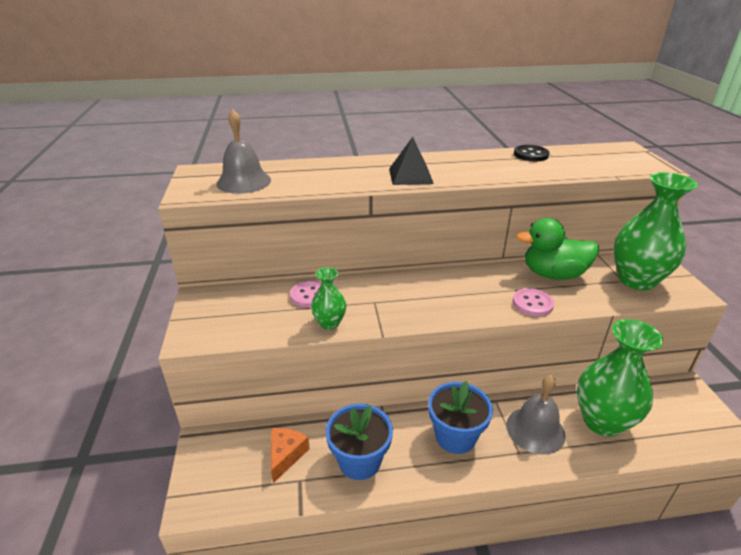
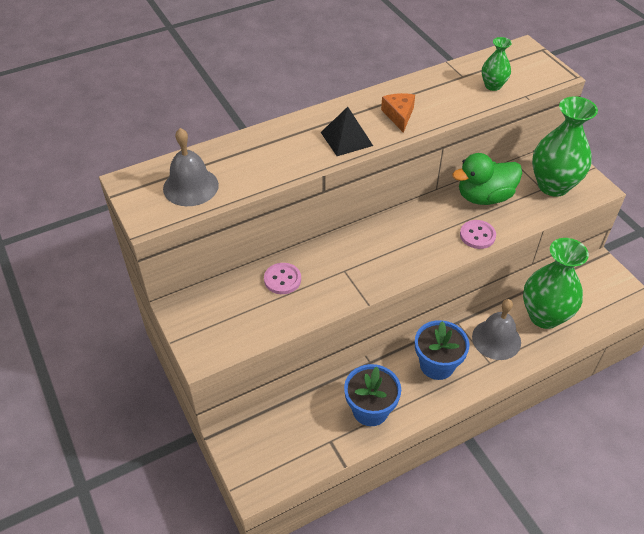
camera: 20 degrees left, 15 degrees up
(286, 455) = (308, 425): orange cheese -> orange cheese (399, 115)
(329, 323) = (317, 304): green vase -> green vase (493, 86)
(531, 155) = (443, 79): black button -> none

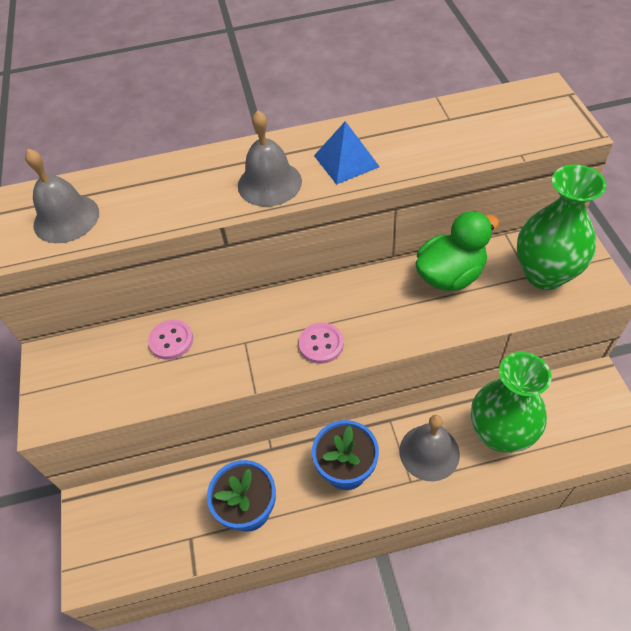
camera: 20 degrees right, 5 degrees up
(346, 139) = (269, 183): black pyramid -> grey bell
(399, 115) = (346, 161): orange cheese -> blue pyramid
(477, 235) = (422, 325): pink button -> pink button (321, 344)
(484, 197) = (450, 275): green duck -> green duck turned 150 degrees clockwise
(493, 86) = (483, 136): green vase -> none

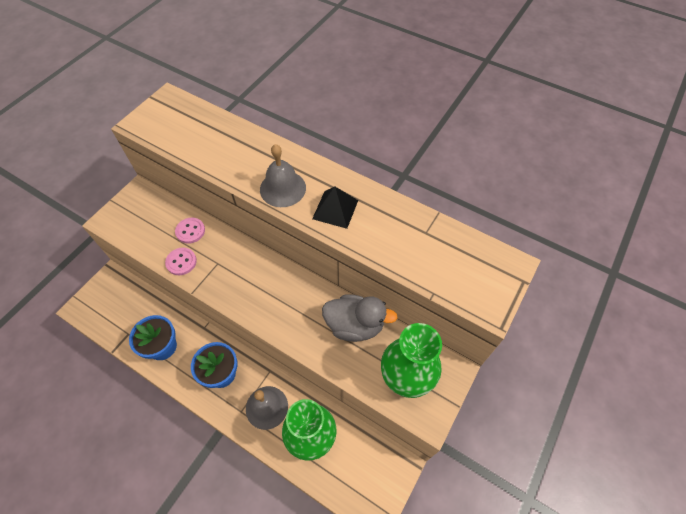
camera: 40 degrees right, 5 degrees up
(66, 218) = (179, 128): grey bell -> none
(321, 344) = (247, 299): pink button -> pink button (181, 262)
(346, 161) = (335, 209): blue pyramid -> black pyramid
(450, 275) = (355, 325): green duck -> grey duck

